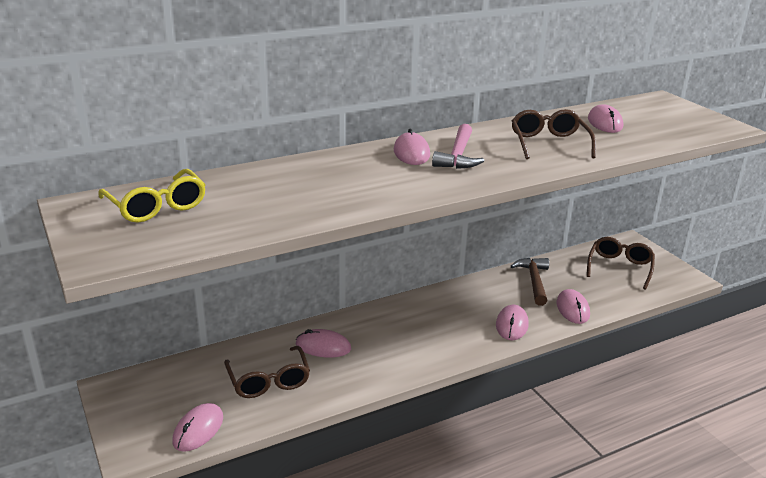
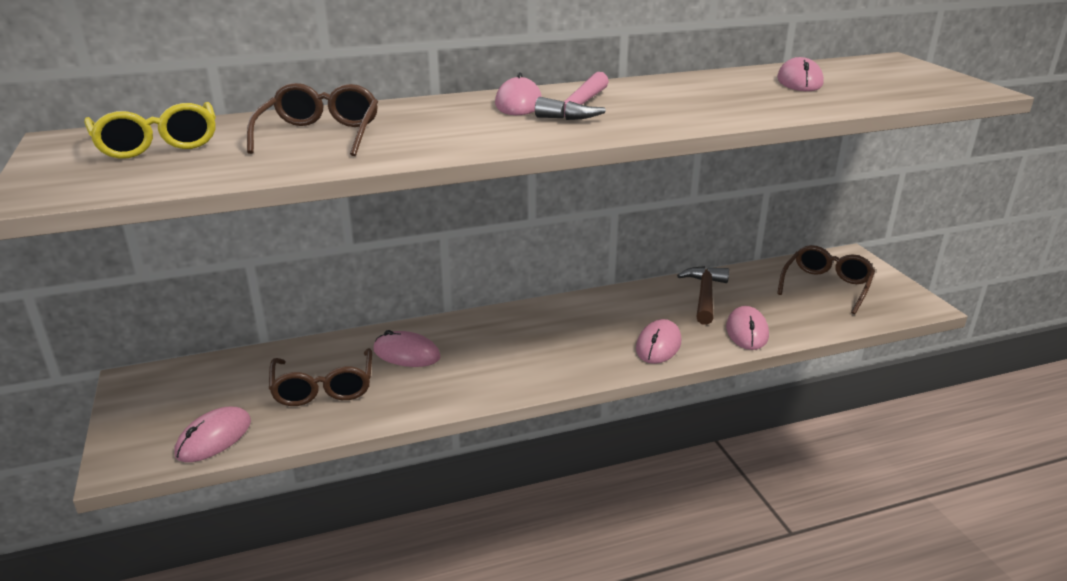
camera: 10 degrees right, 0 degrees up
(549, 143) = (709, 99): brown glasses -> brown glasses (320, 135)

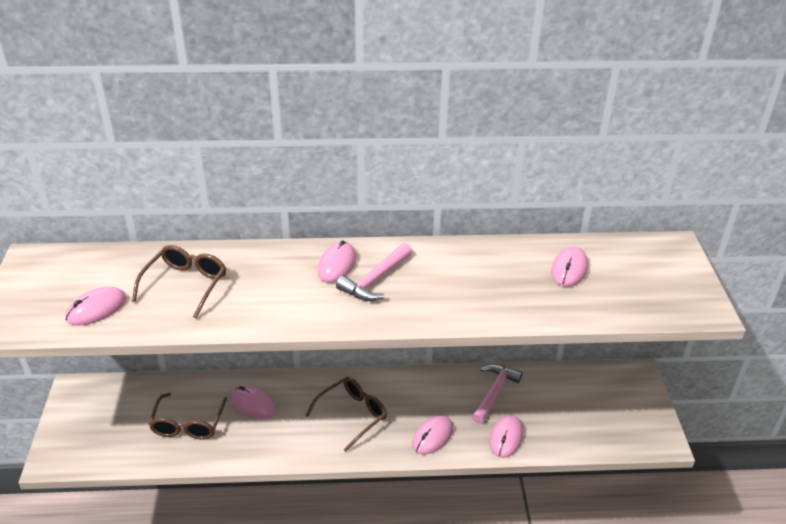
camera: 15 degrees right, 10 degrees up
(157, 144) = (83, 277): yellow glasses -> none
(214, 438) = (109, 452): pink mouse -> pink mouse (96, 309)
(705, 295) = (494, 392): brown hammer -> pink hammer
(826, 286) = (597, 403): brown glasses -> brown glasses (352, 415)

